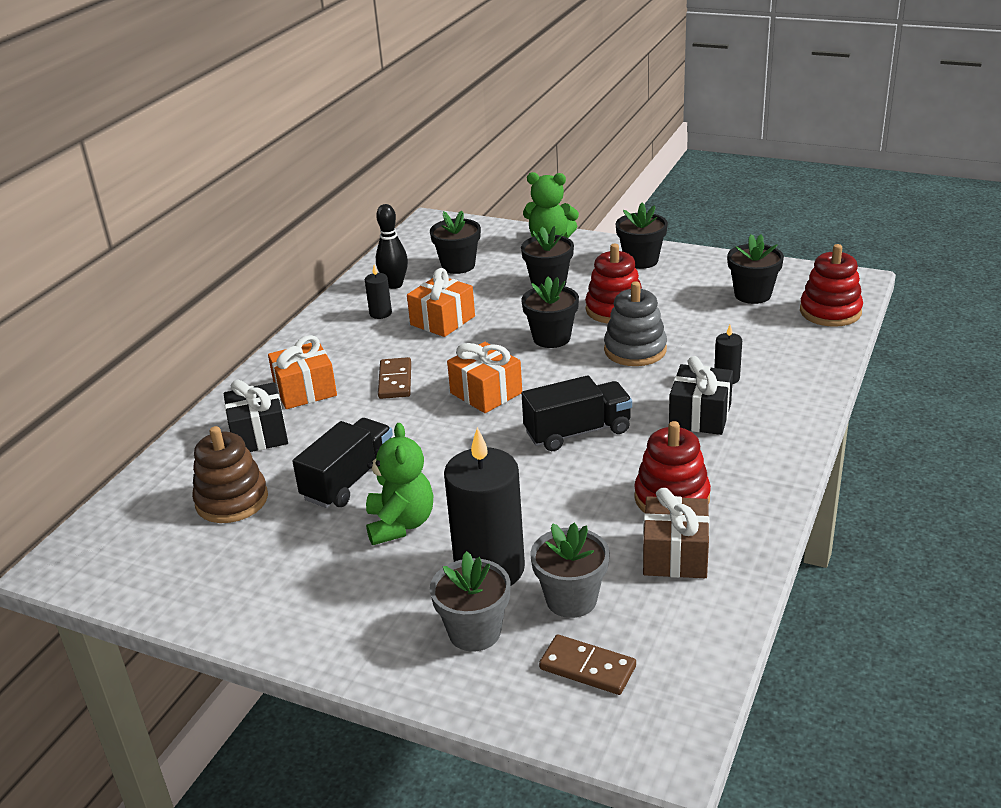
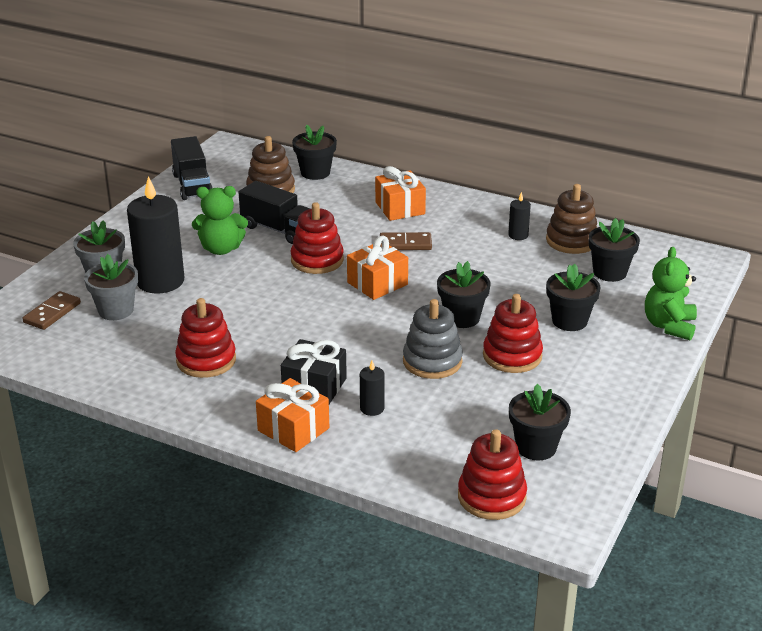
camera: 90 degrees right, 0 degrees up
(259, 434) = (345, 194): black gift -> none
(394, 285) = (571, 241): black bowling pin -> brown stacking toy
(432, 440) = (317, 260): none -> red stacking toy
(442, 320) = (501, 264): orange gift -> orange gift (293, 429)
(577, 432) = (308, 323): black truck -> black truck (192, 185)
(641, 260) = (620, 380): black flower pot -> black flower pot (315, 173)
(675, 555) = (141, 355): brown gift -> none

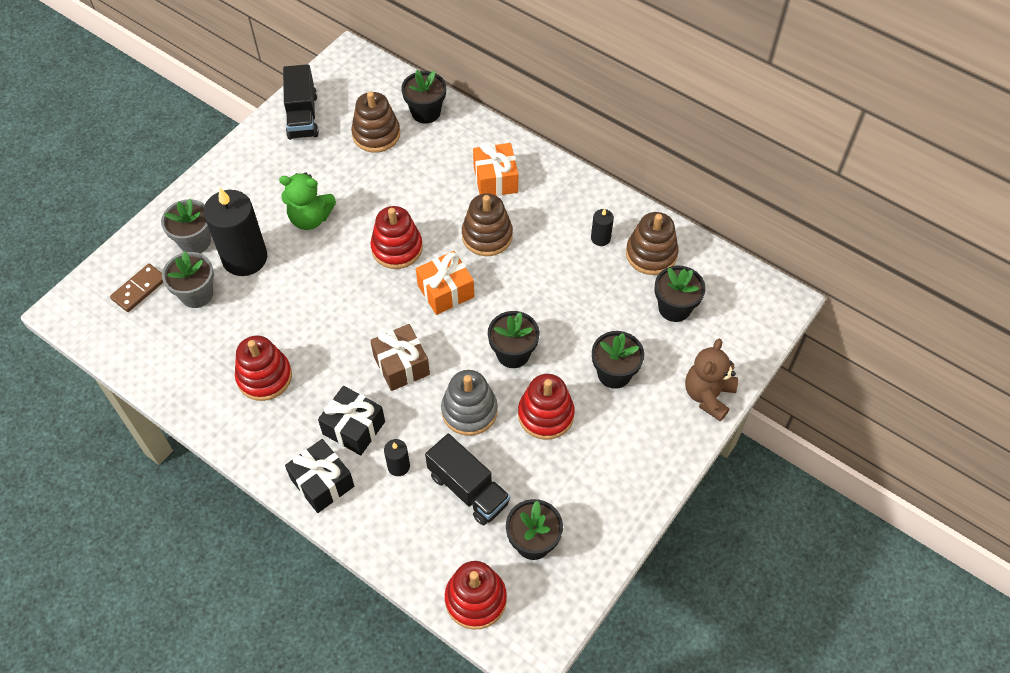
camera: 10 degrees right, 25 degrees up
(278, 229) = (370, 196): black truck -> black truck (468, 489)
(293, 429) = (322, 483): orange gift -> black gift
(349, 337) = (401, 365): none -> brown gift
(405, 244) = (487, 236): brown domino -> brown stacking toy
(669, 326) = (708, 395): green teddy bear -> brown teddy bear

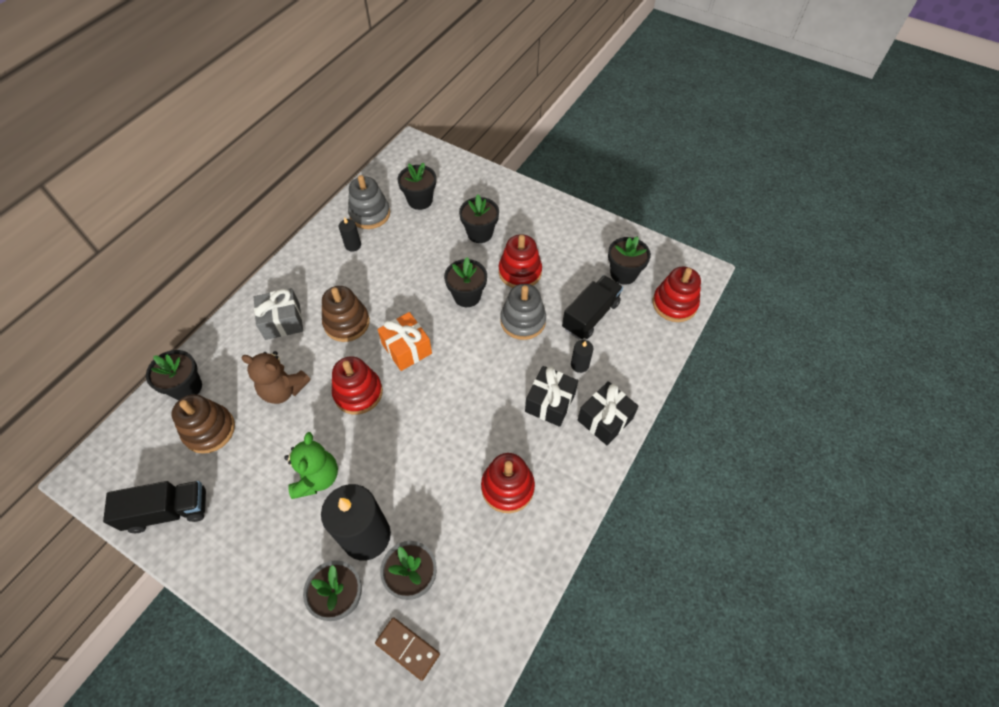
camera: 95 degrees left, 0 degrees up
(401, 365) = (485, 374): brown gift -> none
(495, 179) = (282, 321): orange gift -> grey gift
(651, 254) = (370, 214): brown stacking toy -> grey stacking toy
(708, 395) = (493, 183): brown teddy bear -> brown teddy bear (283, 389)

